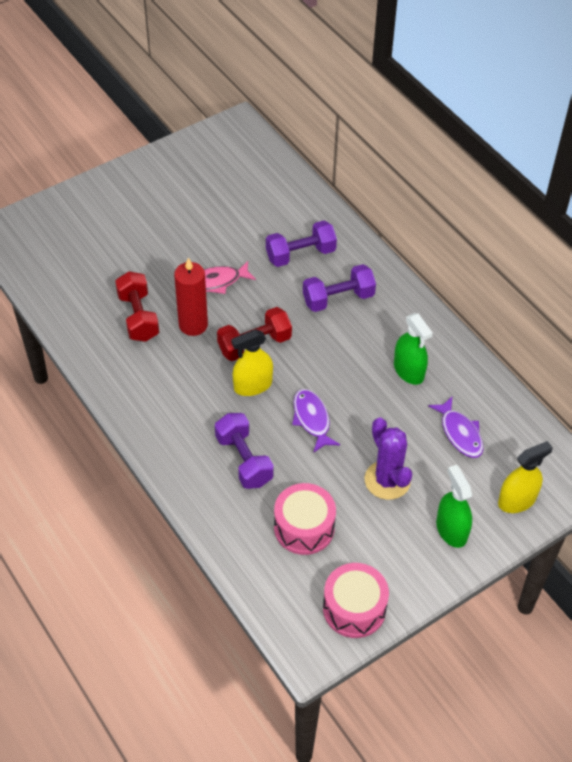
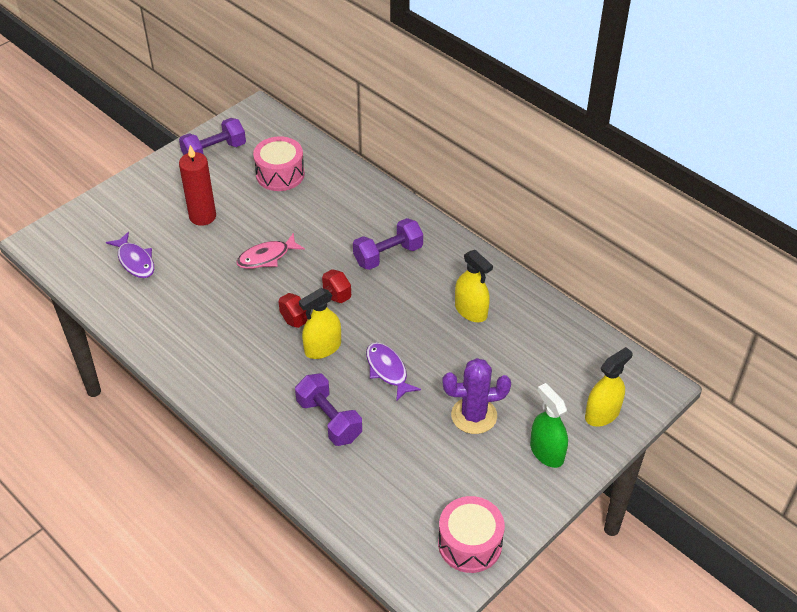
camera: 10 degrees left, 5 degrees down
(138, 317) = (195, 301): red dumbbell -> none
(193, 325) = (251, 300): red candle -> red candle (202, 216)
(300, 254) = (343, 220): purple dumbbell -> purple dumbbell (214, 152)
(304, 528) = (403, 474): pink drum -> pink drum (280, 174)
(387, 480) = (474, 415): purple cactus -> purple cactus turned 60 degrees counterclockwise
(408, 371) = (471, 311): green spray bottle -> yellow spray bottle
(459, 433) = (533, 360): purple fish -> purple fish (135, 261)

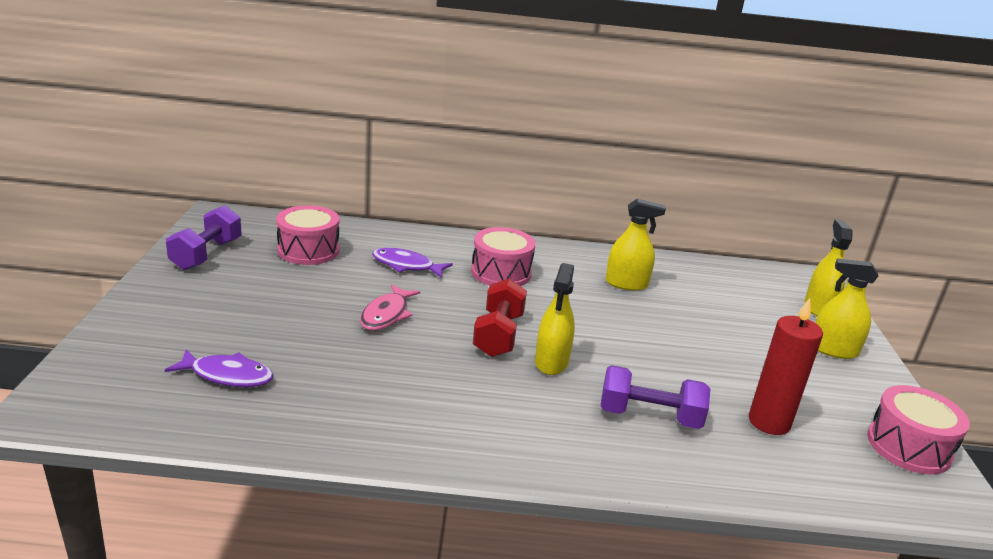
camera: 45 degrees left, 20 degrees down
(202, 216) = (264, 308): red candle -> red candle (769, 422)
(388, 255) = (501, 272): purple dumbbell -> pink drum
(388, 370) = (634, 352): purple fish -> purple fish (406, 266)
(474, 415) = (748, 351): purple cactus -> none
(546, 452) = (833, 350): green spray bottle -> yellow spray bottle

